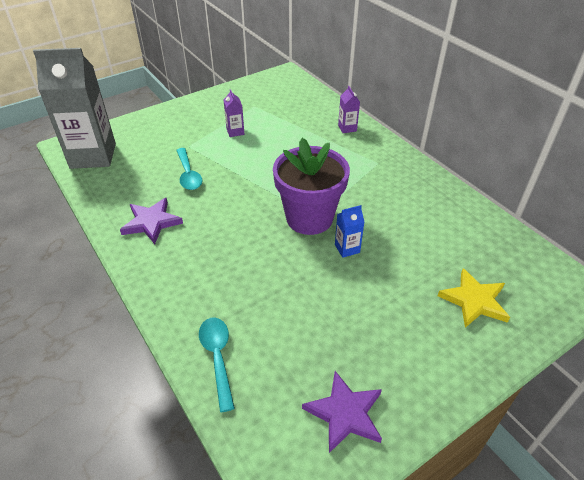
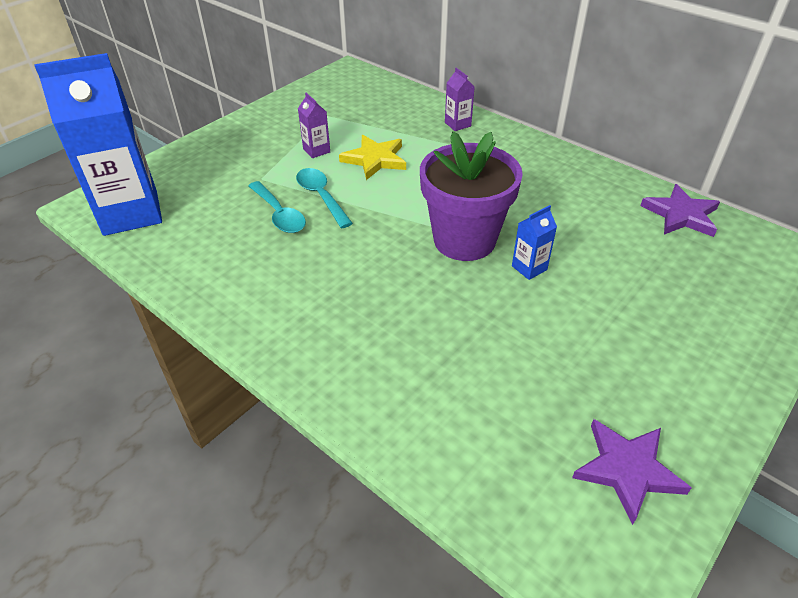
camera: 15 degrees left, 0 degrees up
(93, 156) = (131, 213): grey carton -> blue carton
(151, 222) = (257, 285): purple star -> purple star (681, 215)
(217, 357) = (432, 440): turquoise spoon -> turquoise spoon (321, 196)
(474, 300) = (707, 298): yellow star -> yellow star (375, 159)

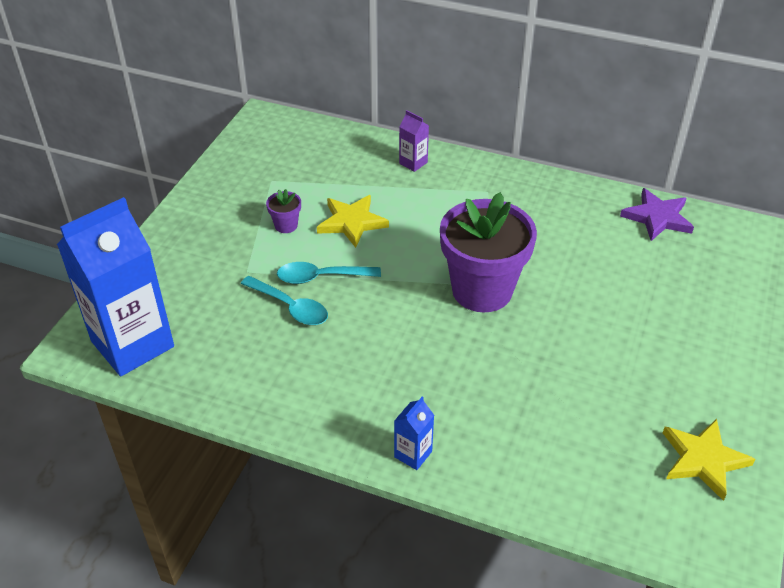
camera: 20 degrees left, 0 degrees up
(316, 150) = (286, 225): purple carton -> purple flower pot
(321, 196) = (321, 277): turquoise spoon -> turquoise spoon turned 45 degrees counterclockwise
(529, 268) = (552, 304): blue carton -> blue carton (413, 454)
(627, 469) = (703, 460): purple star -> yellow star

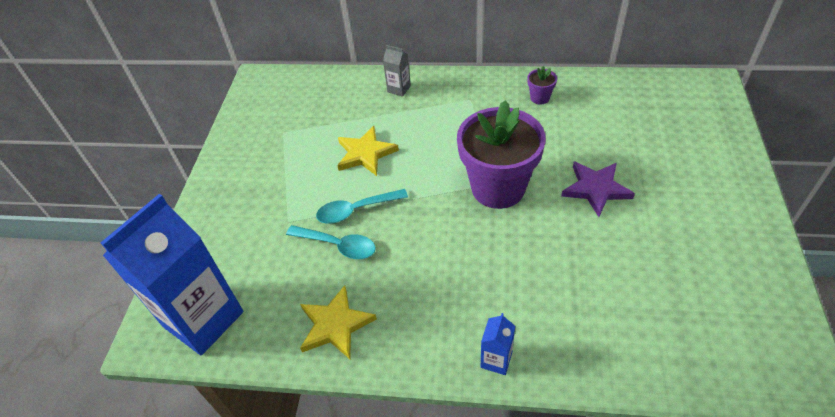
camera: 10 degrees left, 5 degrees up
(286, 225) = (309, 170): purple flower pot -> purple flower pot (539, 98)
(413, 163) = (399, 89): purple carton -> grey carton
(657, 217) = (614, 90): purple star -> purple star (596, 189)
(703, 460) = (742, 296): yellow star -> yellow star (335, 325)

